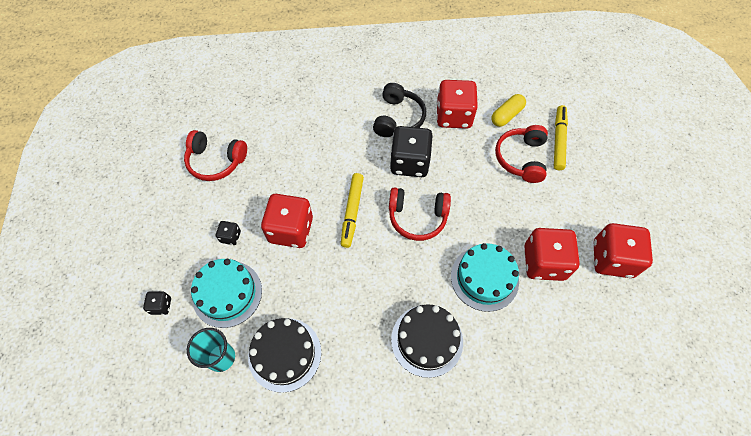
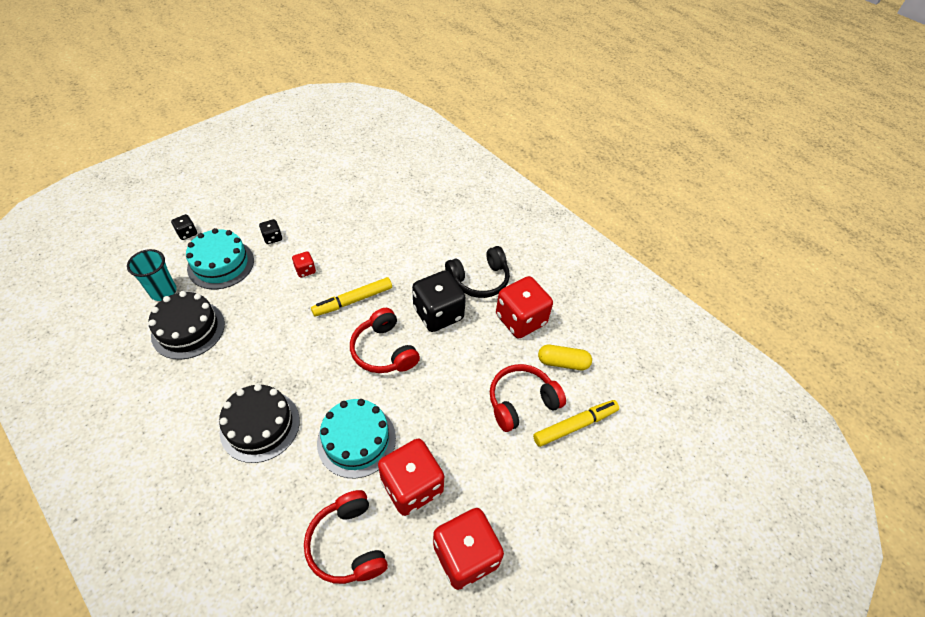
camera: 50 degrees right, 10 degrees down
(216, 161) = (334, 191): red headphones -> red headphones (348, 544)
(291, 230) = (305, 270): red dice -> red dice, size x0.45

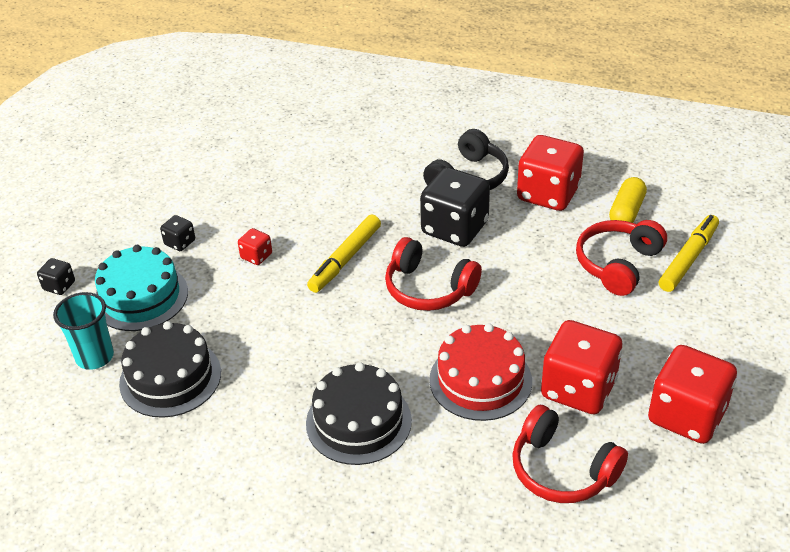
camera: 25 degrees left, 10 degrees down
(356, 440) = (480, 380): turquoise cake -> red cake
(563, 362) = (626, 212): yellow capsule -> yellow capsule turned 45 degrees counterclockwise

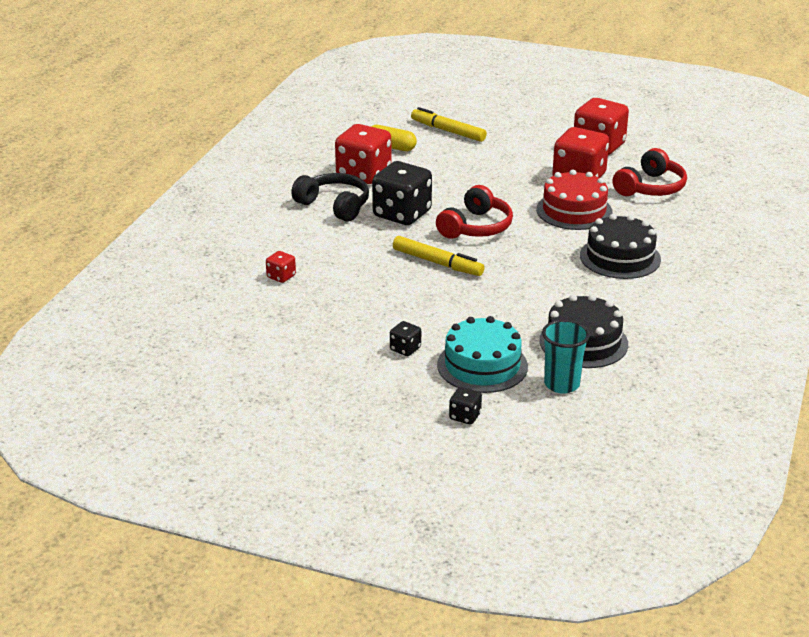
camera: 90 degrees left, 10 degrees down
(256, 256) = (429, 306): red dice -> red dice (281, 276)
(618, 264) = (452, 155): red headphones -> none

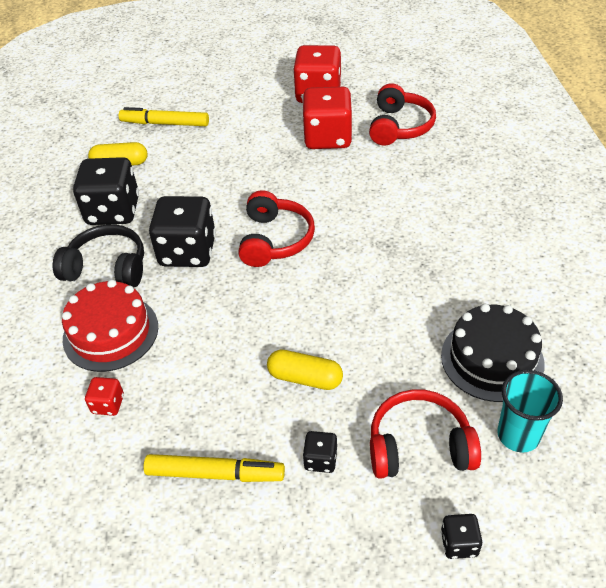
camera: 25 degrees left, 15 degrees up
(363, 174) = (113, 211): red dice -> black dice
(430, 307) = (305, 378): none -> yellow capsule
(437, 263) = (269, 307): yellow marker -> yellow marker (215, 473)
(482, 365) = (419, 446): turquoise cake -> red headphones
(574, 211) = (353, 181): red cake -> red cake (110, 332)
(620, 257) = (438, 224): black cake -> none

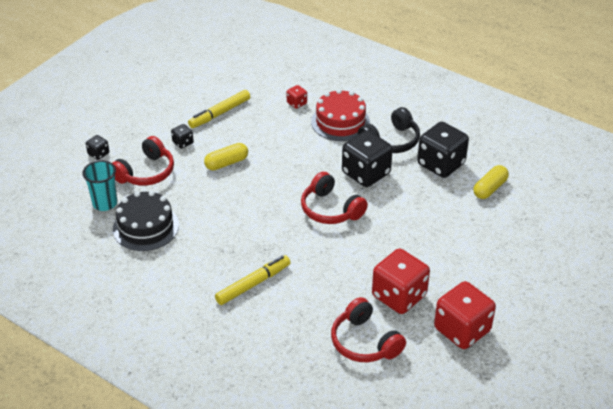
camera: 130 degrees right, 5 degrees down
(165, 123) = (516, 230): yellow marker -> yellow marker (253, 284)

